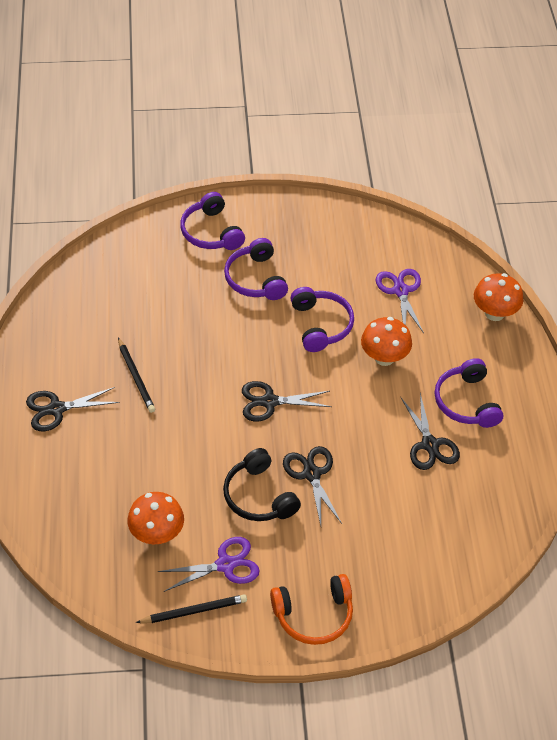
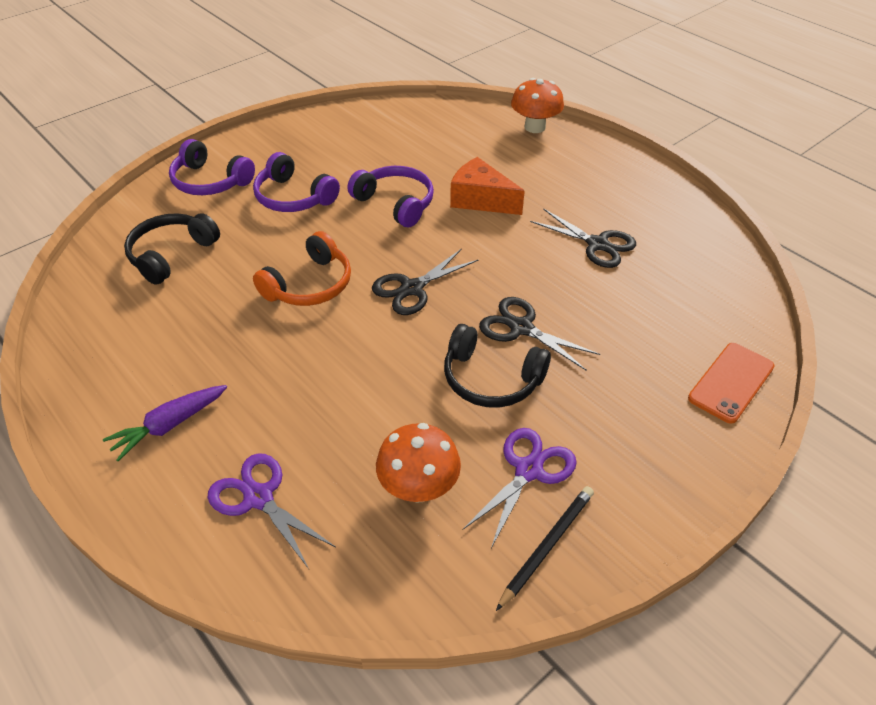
camera: 35 degrees left, 5 degrees down
(56, 409) = (169, 426): black scissors -> purple carrot
(136, 377) = (242, 341): black pencil -> none
(142, 283) = (171, 254): none -> black headphones
(314, 615) = (672, 460): orange headphones -> orange headphones (310, 285)
(384, 357) = (481, 200): orange mushroom -> orange cheese
(400, 291) = (440, 147): purple scissors -> purple scissors (258, 498)
(406, 596) = (731, 382): none -> orange phone
(466, 402) = (588, 197): purple headphones -> none

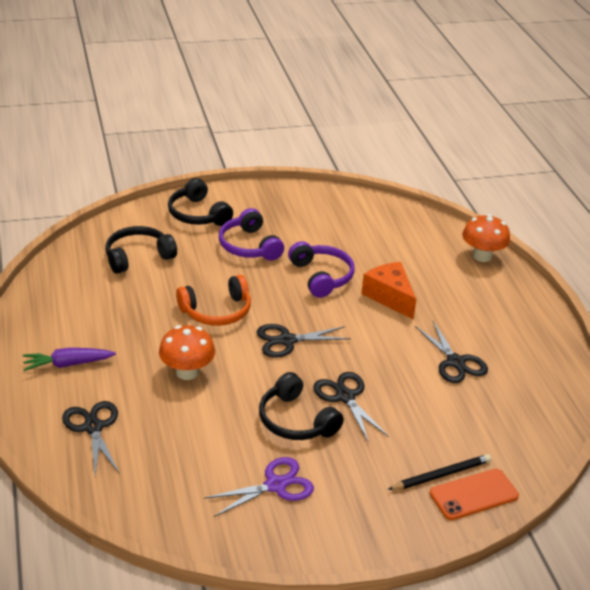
camera: 25 degrees right, 10 degrees down
(210, 181) = (197, 214): purple headphones -> black headphones
(258, 498) = (93, 427): purple scissors -> black scissors
(419, 488) = (195, 464): orange mushroom -> orange mushroom (187, 372)
(546, 546) = (251, 532): black pencil -> black pencil (441, 475)

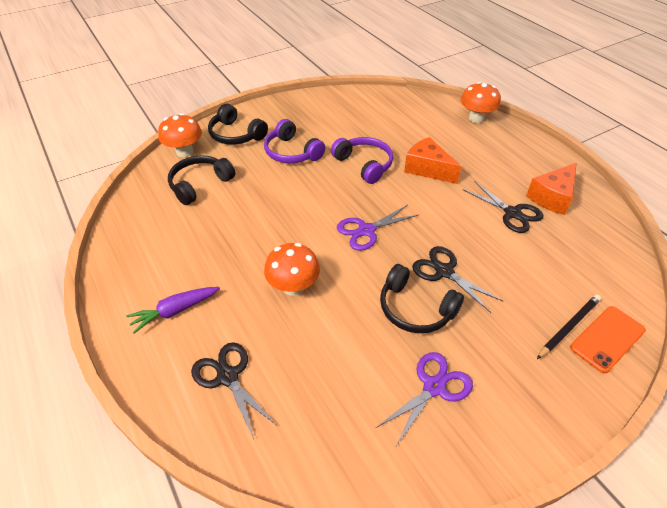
camera: 15 degrees left, 10 degrees up
(136, 220) = (184, 152): none -> orange mushroom
(217, 311) = (292, 218): orange headphones -> none
(287, 340) = (366, 230): black scissors -> purple scissors
(512, 358) = (552, 197): none -> orange cheese

